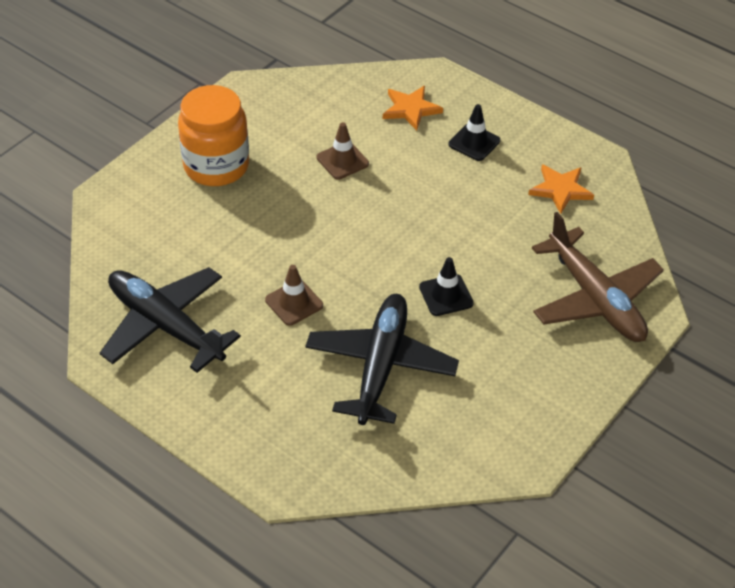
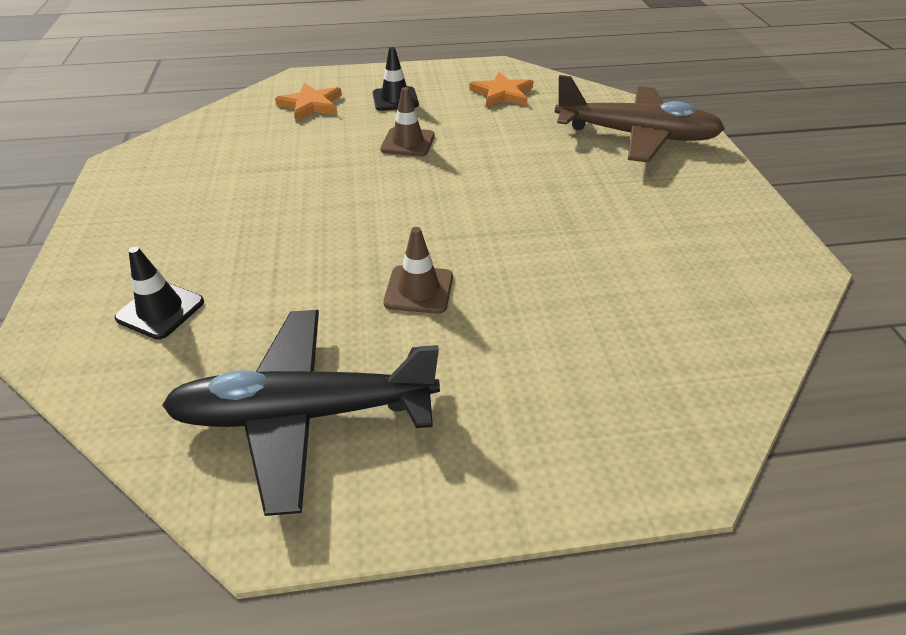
camera: 45 degrees left, 5 degrees down
(216, 166) = (168, 232): orange jar -> none
(342, 161) = (300, 162): brown traffic cone -> brown traffic cone (408, 142)
(380, 366) = (577, 283): black plane -> none
(446, 295) = (537, 198): black traffic cone -> black traffic cone (160, 310)

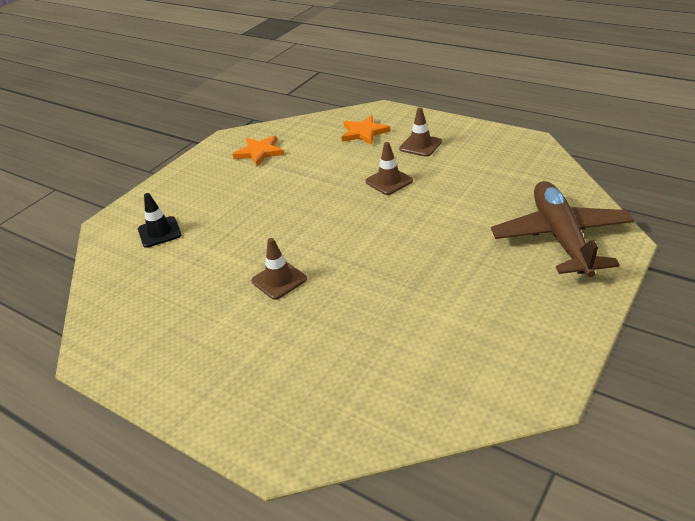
camera: 45 degrees right, 5 degrees down
(304, 414) = (156, 316): black plane -> none
(395, 99) = (420, 145): black traffic cone -> brown traffic cone
(502, 93) = (502, 165): orange star -> orange star (259, 152)
(636, 136) = (561, 237): brown plane -> brown plane turned 150 degrees counterclockwise

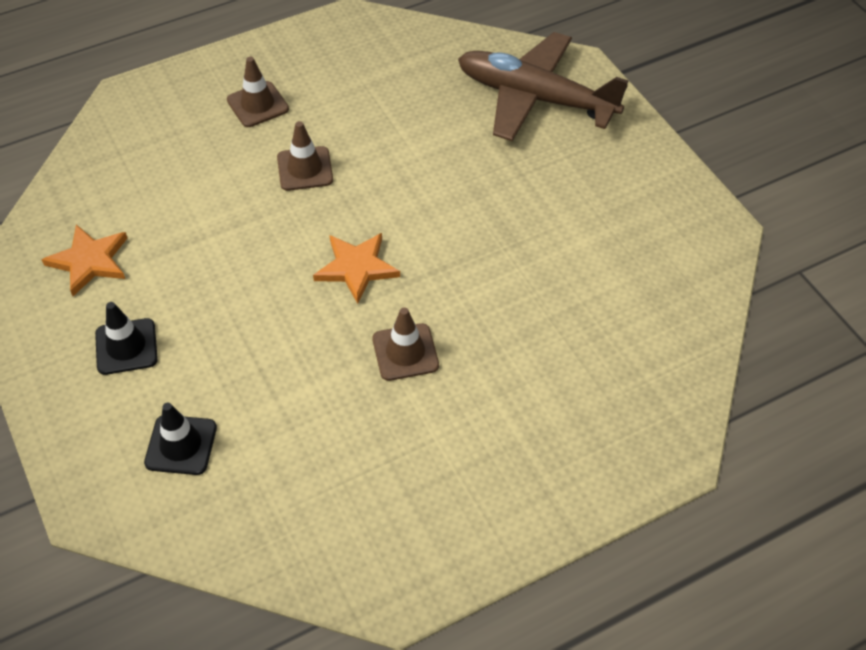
camera: 65 degrees left, 15 degrees up
(212, 187) = (126, 347): none -> black traffic cone
(364, 132) = (165, 137): orange star -> orange star (356, 268)

